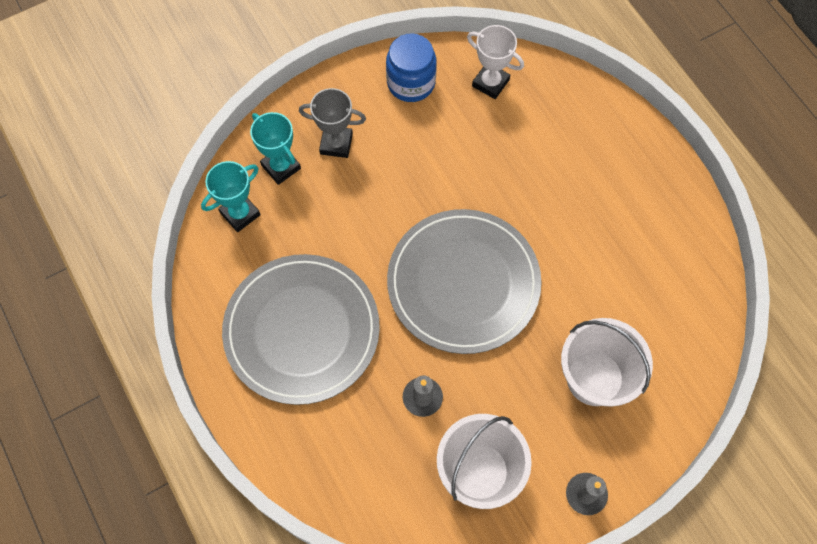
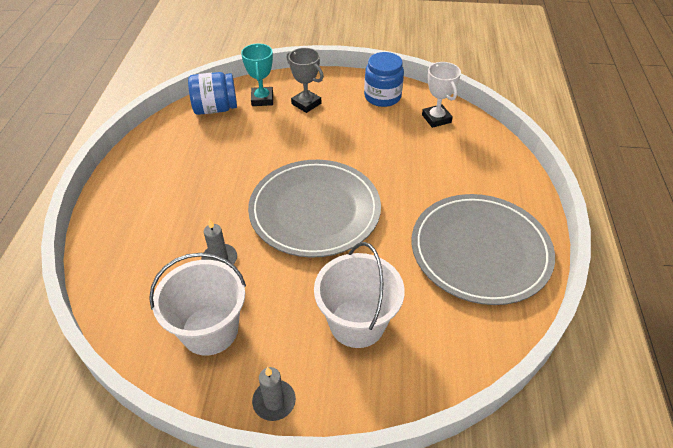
camera: 35 degrees right, 20 degrees down
(240, 214) = (215, 109): turquoise trophy -> blue jar
(302, 330) = (186, 180): grey plate -> grey plate (480, 250)

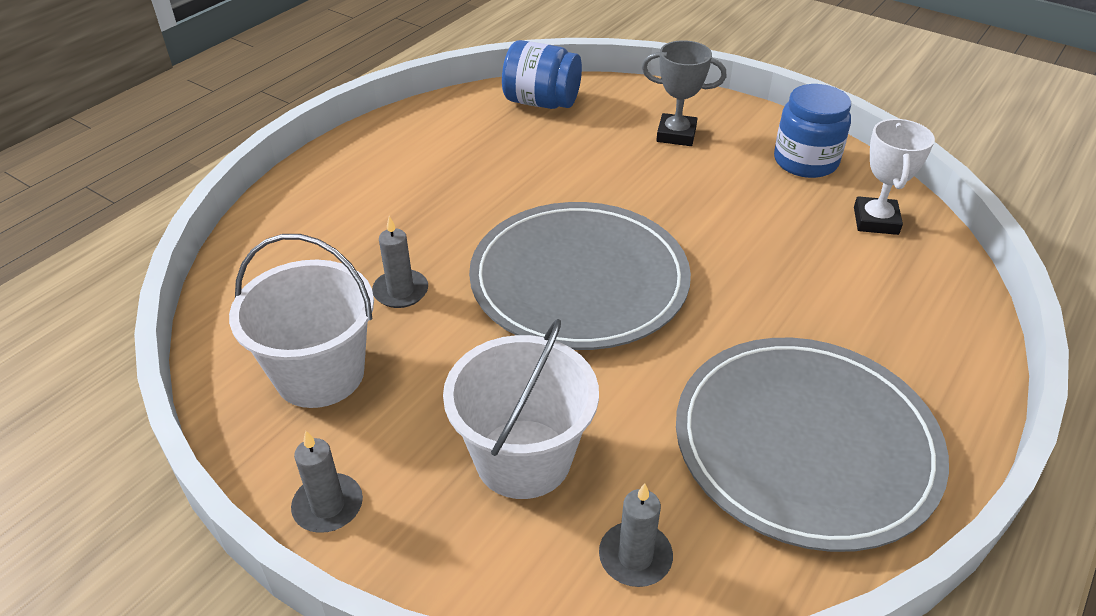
camera: 30 degrees right, 5 degrees down
(262, 99) = (615, 110): turquoise trophy -> none
(306, 104) = (676, 134): grey trophy -> grey trophy turned 60 degrees counterclockwise
(445, 345) = (635, 557): none -> grey candle

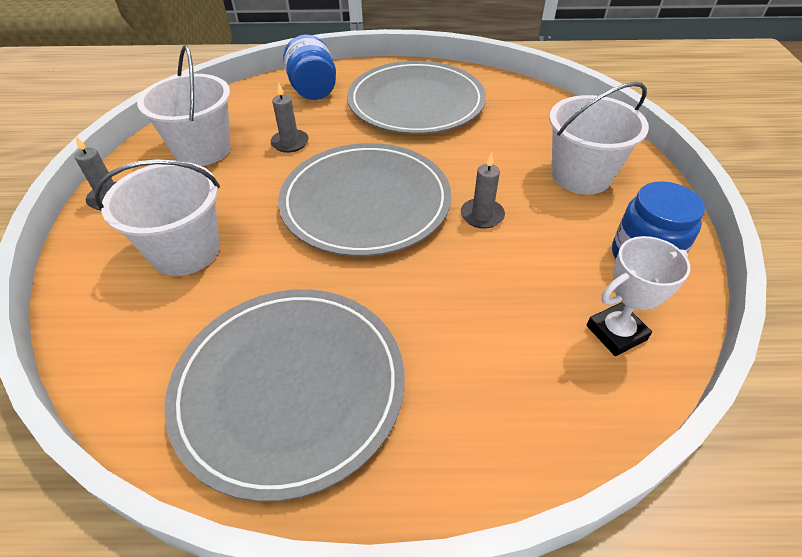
camera: 55 degrees right, 5 degrees up
(439, 166) = (416, 102): none -> grey plate
(541, 102) = (533, 106): blue jar -> blue jar (313, 90)
(635, 557) = (130, 336): grey candle -> grey candle (482, 215)
(676, 134) = (581, 175): grey trophy -> white bucket

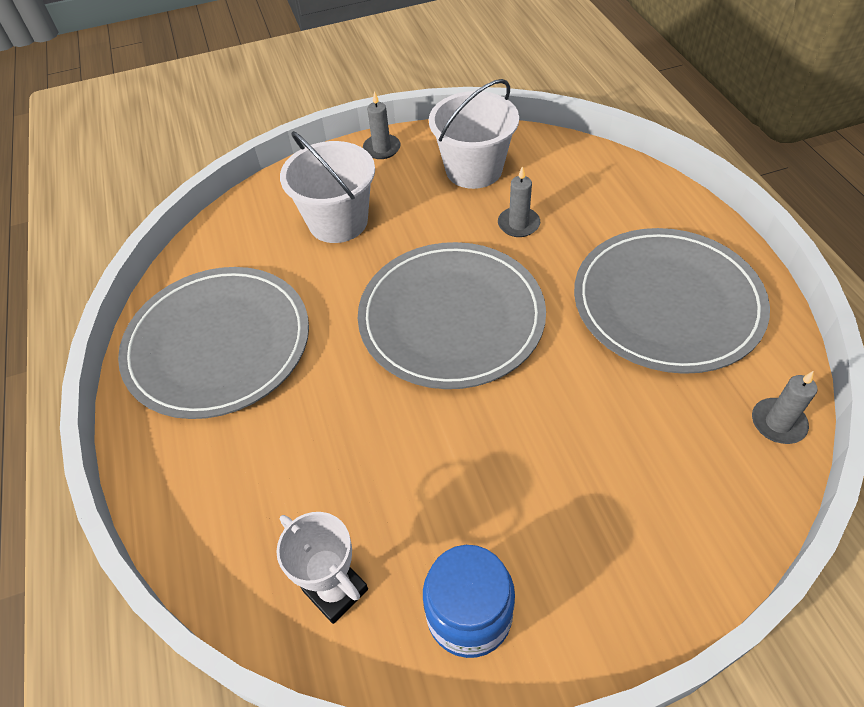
camera: 75 degrees right, 5 degrees up
(313, 90) = (630, 203): blue jar -> none
(482, 215) = (474, 426): grey candle -> grey candle (778, 423)
(581, 175) = (604, 522): white bucket -> none

